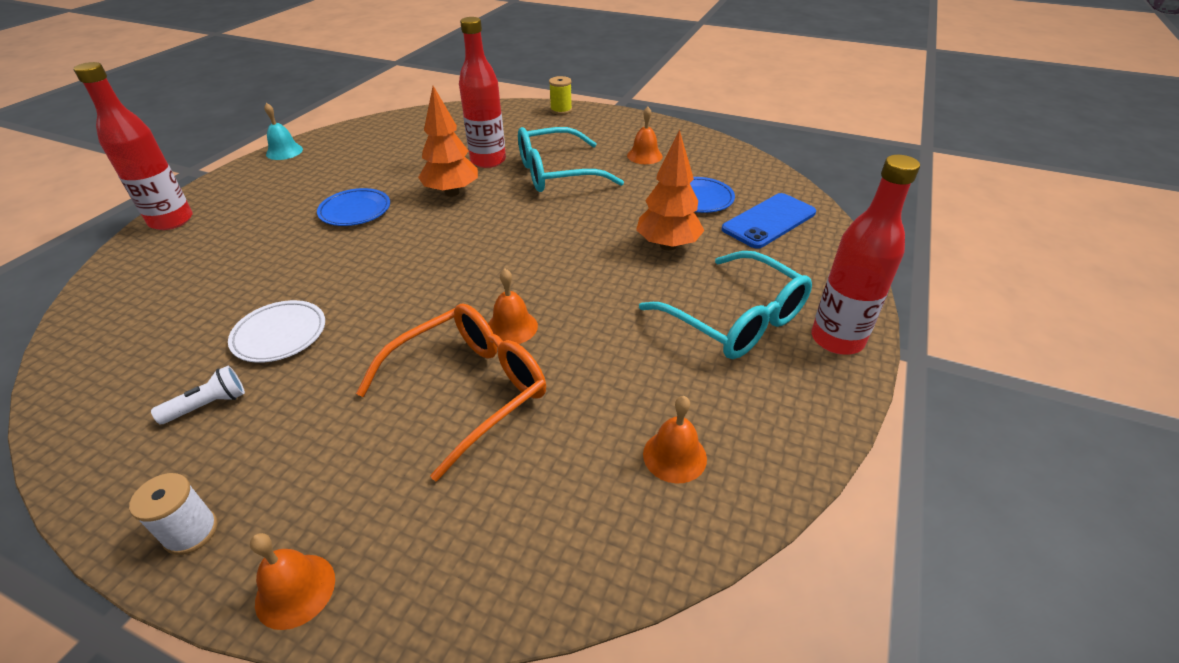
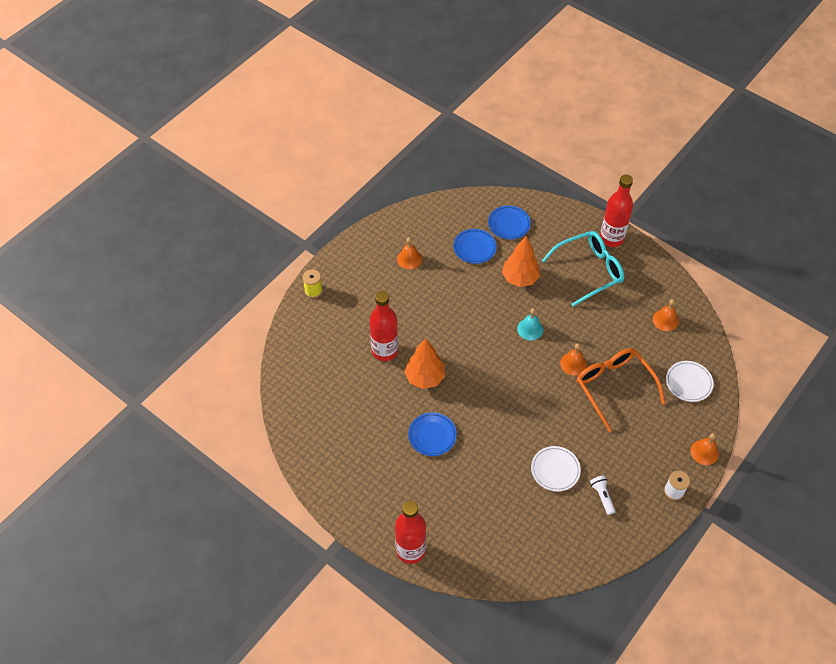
camera: 75 degrees left, 15 degrees up
(284, 151) = (319, 487): turquoise bell -> turquoise bell (530, 329)
(506, 527) = (688, 383): none -> white plate
(556, 173) = (417, 314): turquoise glasses -> none
(769, 221) = (509, 224): blue phone -> blue plate

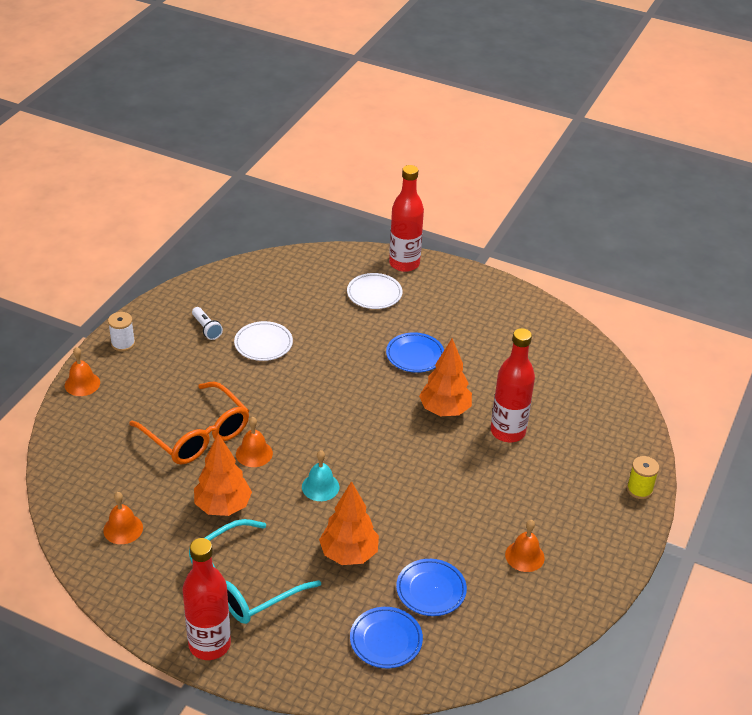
camera: 165 degrees right, 15 degrees down
(598, 325) = (223, 506): none -> orange tree
(688, 383) = (95, 454): white plate -> white plate (374, 294)

